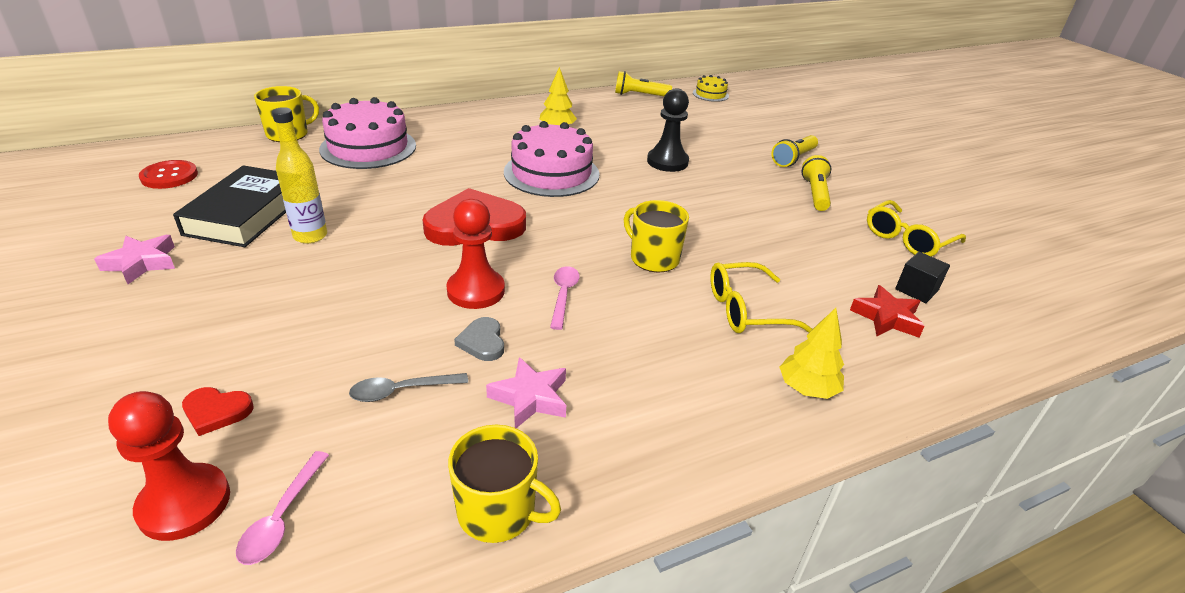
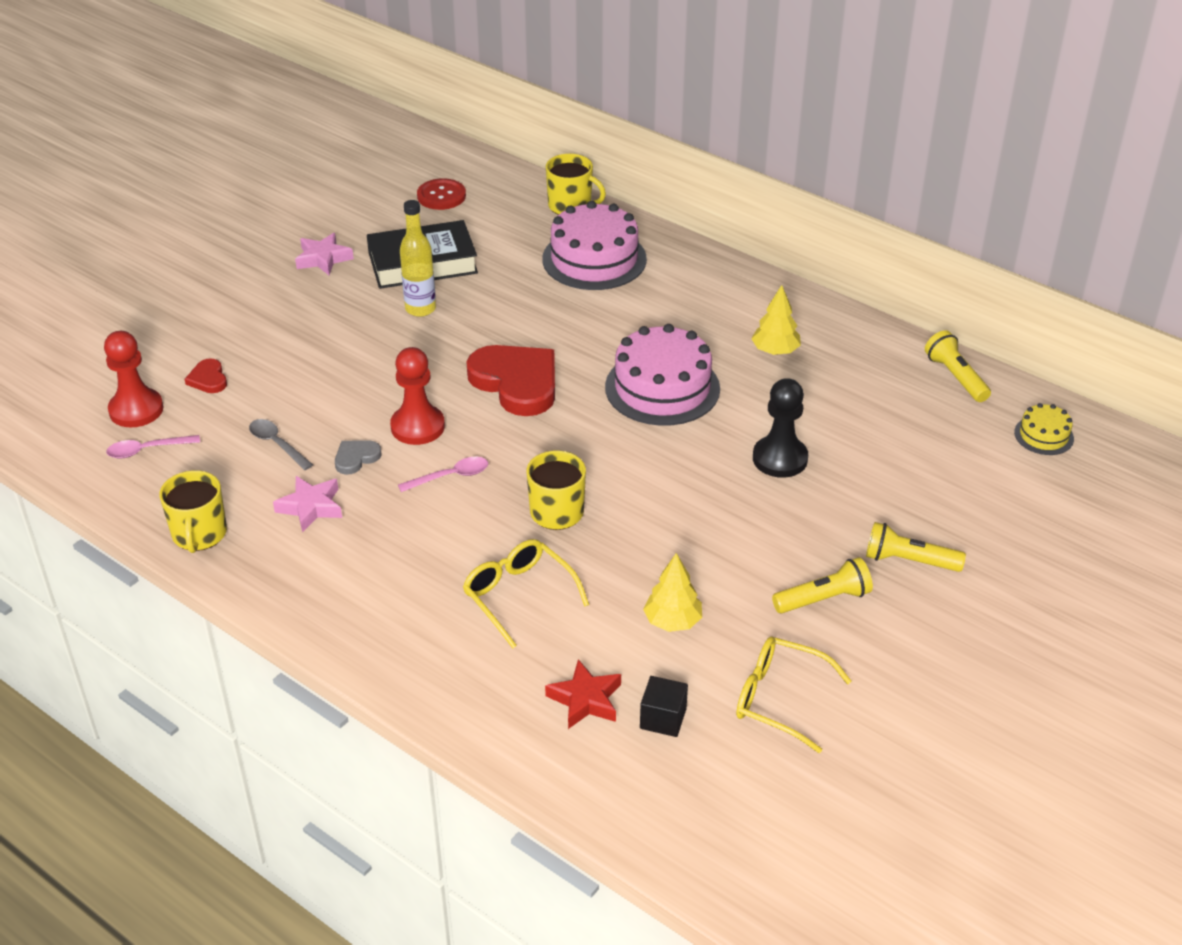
camera: 65 degrees right, 5 degrees up
(807, 389) = (428, 660): yellow tree -> yellow tree (672, 621)

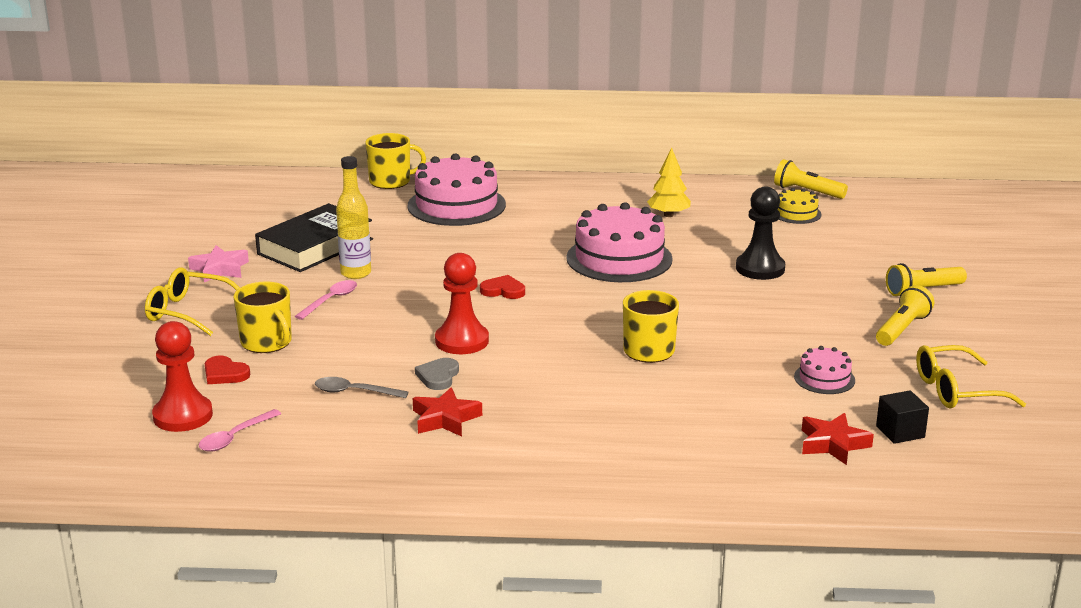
camera: 35 degrees left, 15 degrees down
(199, 534) = (370, 471): yellow mug -> yellow mug (267, 342)
(311, 507) = (445, 419): pink star -> red star
(441, 196) = (271, 204): red button -> none
(450, 476) = (534, 360): pink spoon -> pink spoon (331, 300)
(516, 383) = (503, 290): red heart -> red heart, size x0.46
(519, 596) = (695, 407): yellow glasses -> yellow glasses (189, 312)
(672, 621) = (824, 378): yellow tree -> pink cake
(1044, 435) = (904, 203): yellow cake -> yellow cake (796, 213)

